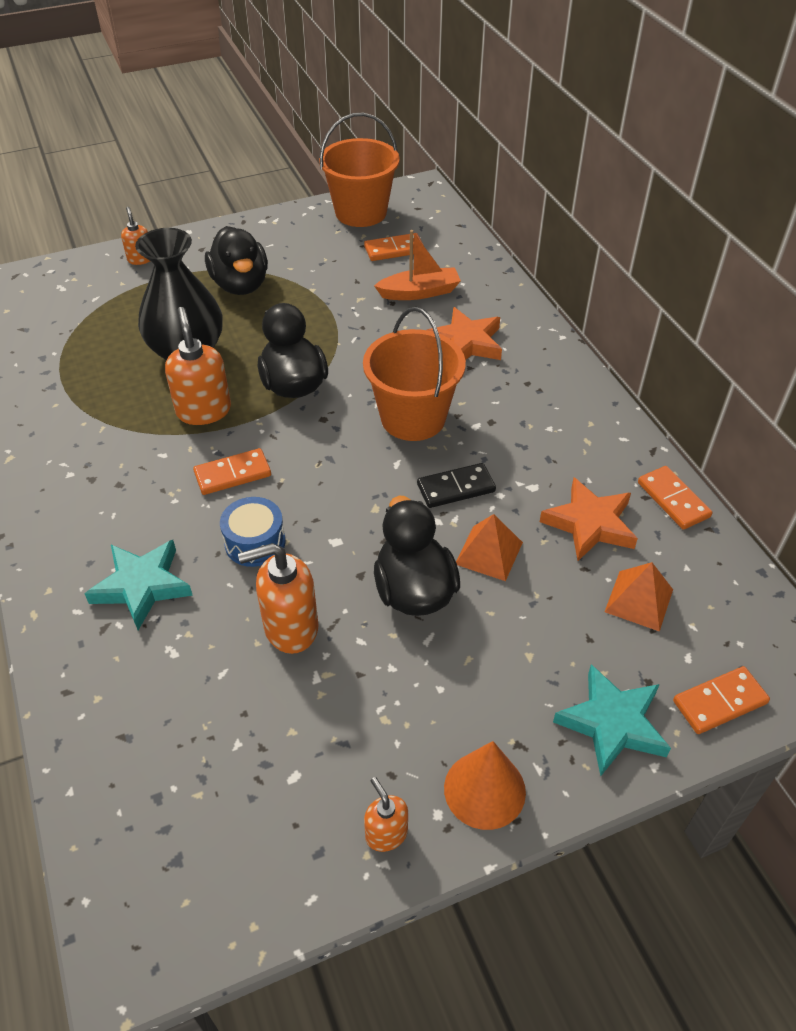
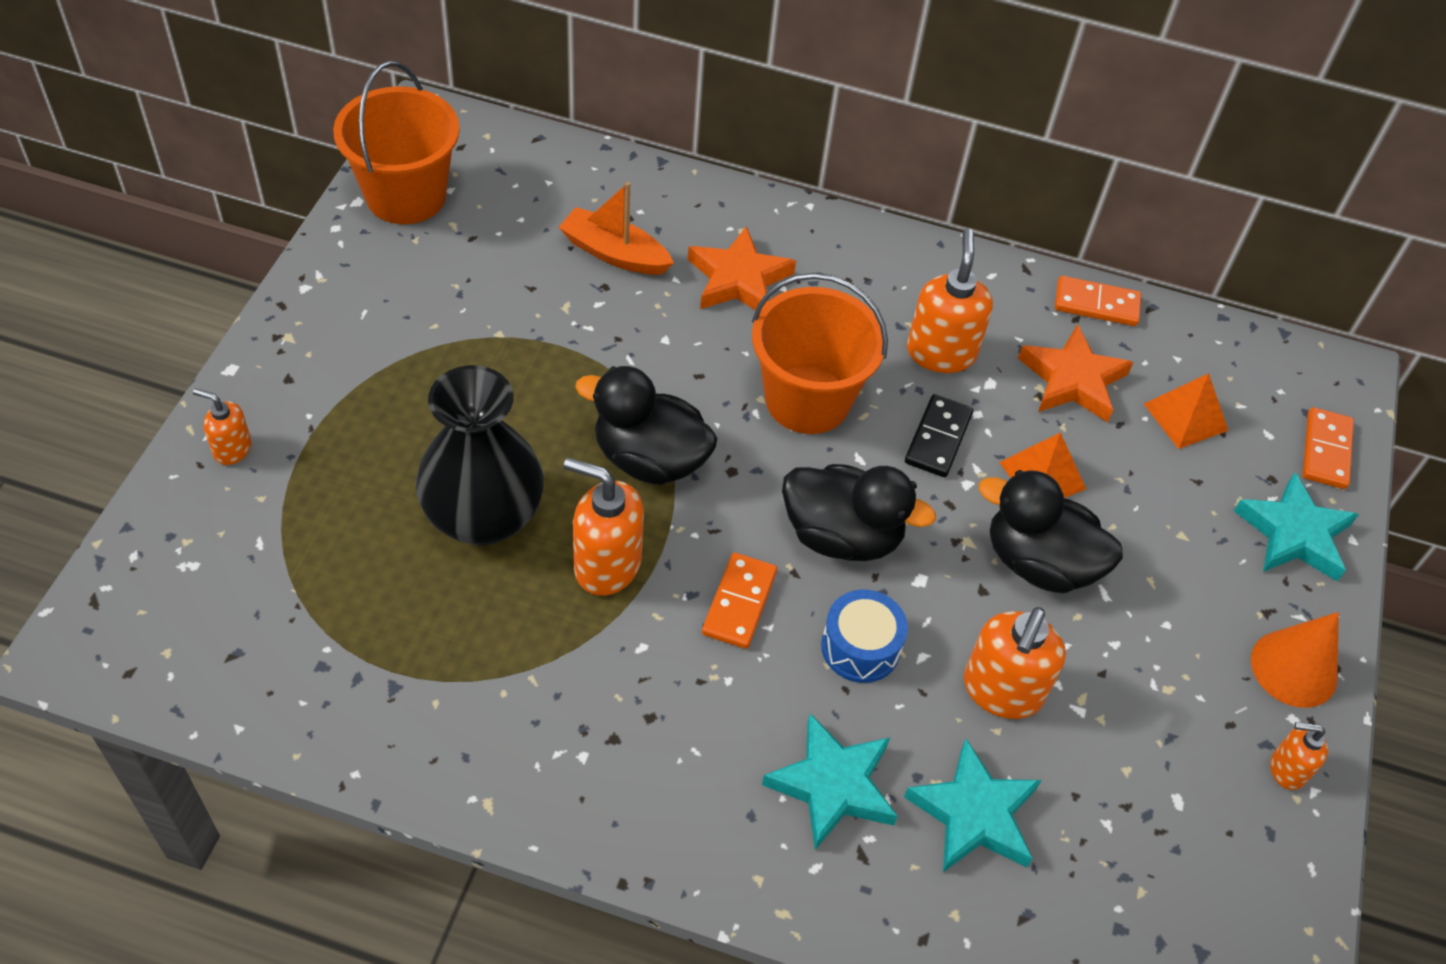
camera: 55 degrees left, 5 degrees up
(181, 666) = (974, 814): none -> turquoise star
(240, 285) = (411, 389): black duck -> black duck (842, 536)
(394, 250) = (514, 219): orange domino -> none
(419, 292) = (614, 253): orange boat -> orange boat turned 90 degrees counterclockwise
(526, 451) = (941, 352): none -> orange soap dispenser

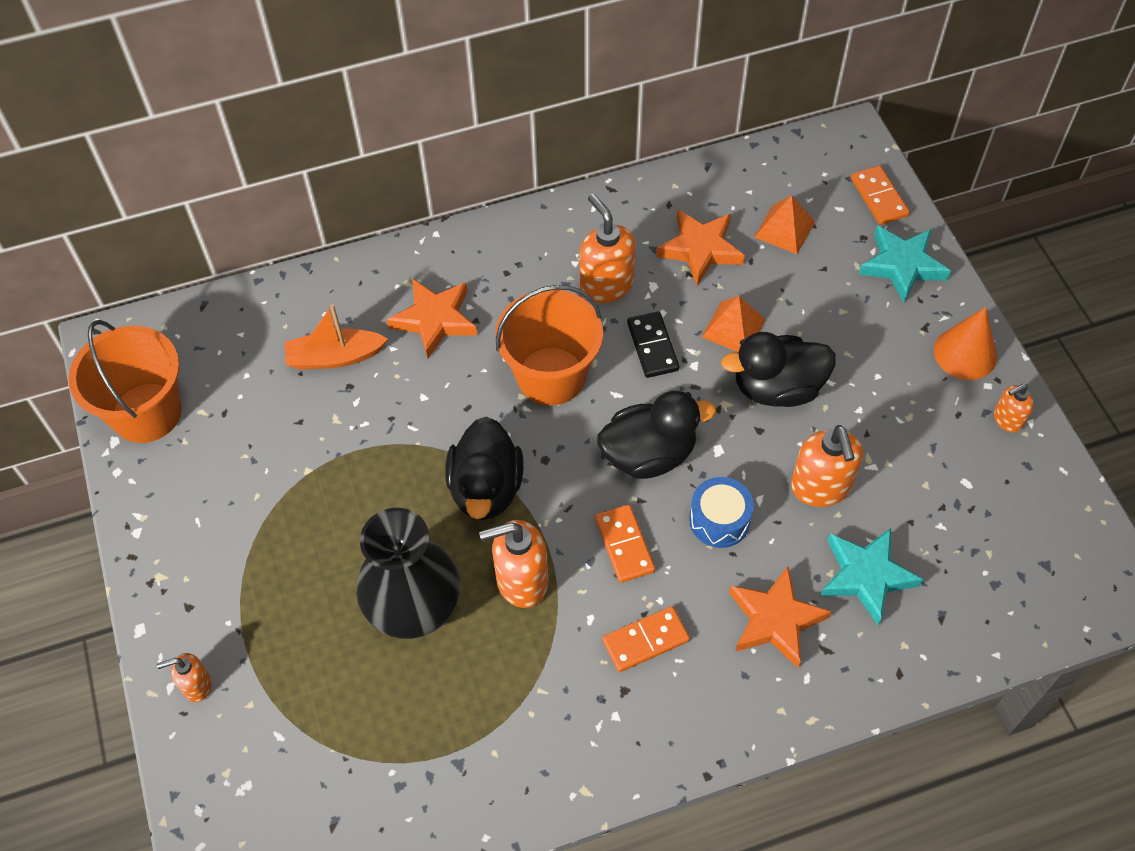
camera: 30 degrees left, 5 degrees up
(649, 459) = (486, 489): black duck -> black duck turned 75 degrees counterclockwise
(832, 785) = (775, 620): turquoise star -> orange star
(1096, 304) = (673, 186): orange domino -> orange domino (645, 641)

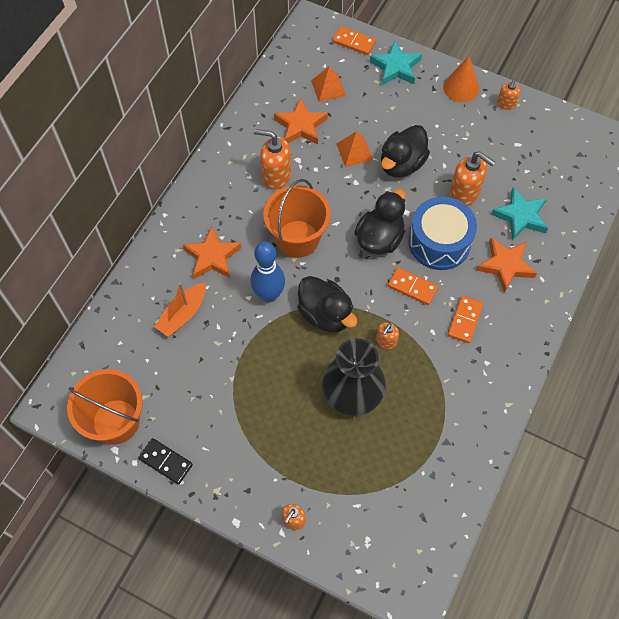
camera: 45 degrees left, 5 degrees up
(448, 413) = (269, 295): none -> blue bowling pin
(521, 581) = (386, 341): orange soap dispenser -> orange soap dispenser, size x0.56
(652, 346) = (328, 188): black domino -> black domino (166, 461)
(719, 520) = (439, 242): blue drum -> blue drum, size x1.74

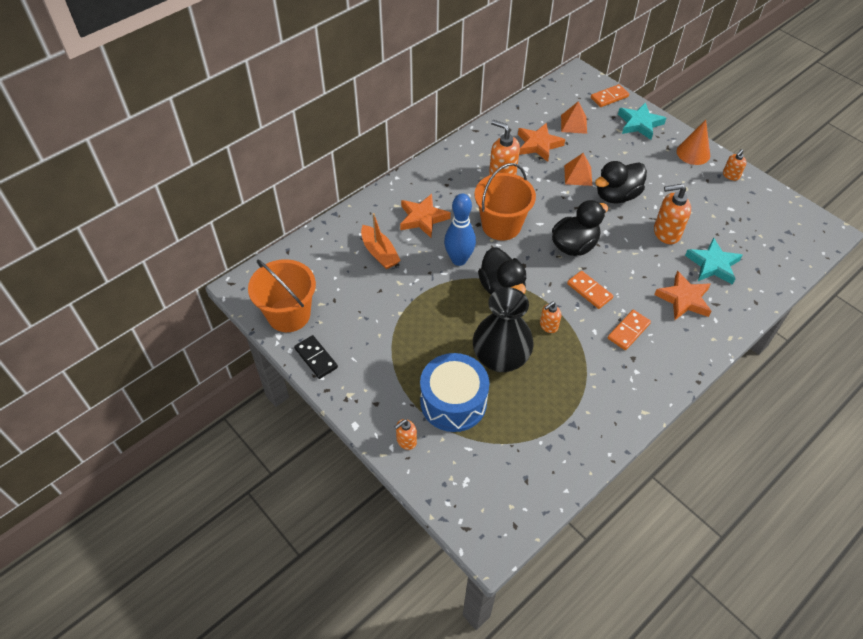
camera: 20 degrees right, 10 degrees down
(183, 314) = (379, 253): orange boat -> orange boat turned 90 degrees counterclockwise
(354, 42) = (609, 97): orange domino -> orange domino turned 75 degrees counterclockwise
(439, 242) = (628, 263): blue drum -> blue drum (453, 402)
(464, 193) = (666, 233): orange soap dispenser -> orange soap dispenser turned 120 degrees clockwise

